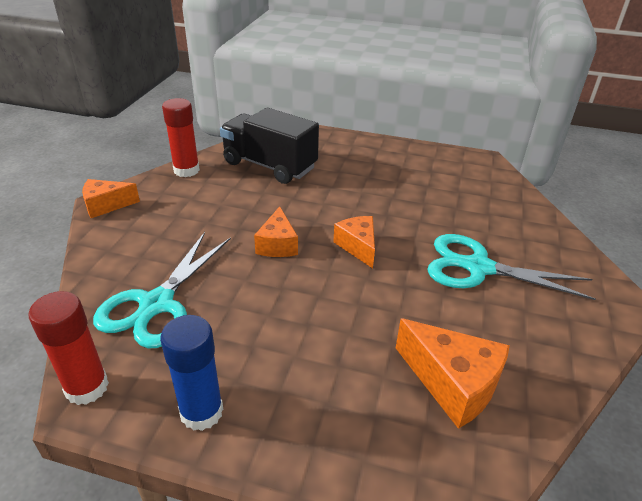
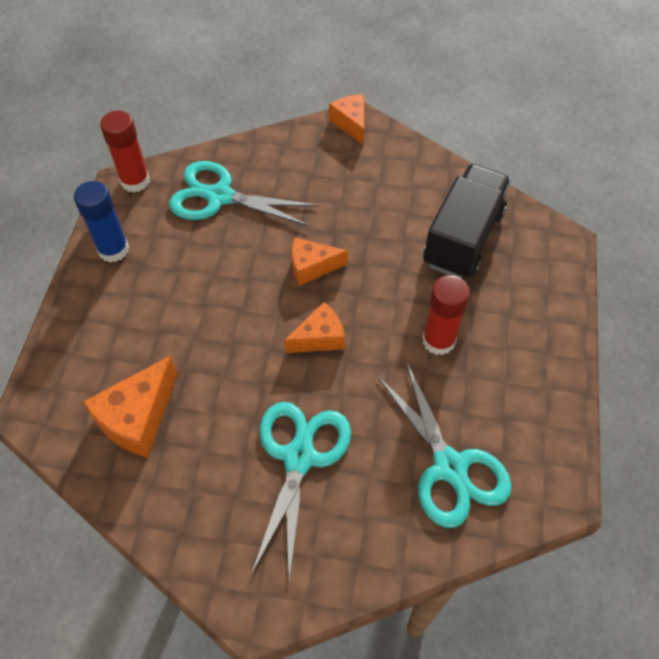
camera: 85 degrees right, 20 degrees up
(186, 170) = (431, 166): red glue stick -> red glue stick (438, 340)
(473, 196) = (450, 467): none -> turquoise scissors

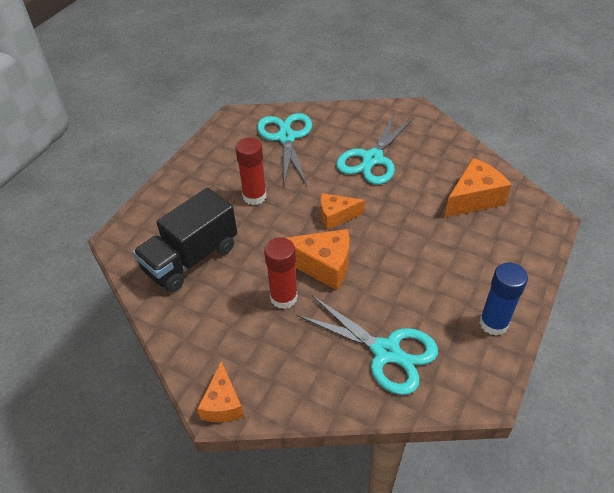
camera: 160 degrees left, 10 degrees down
(135, 181) = (471, 394): red glue stick -> red glue stick (283, 297)
(311, 267) = (323, 265): orange cheese -> orange cheese, size x1.51

